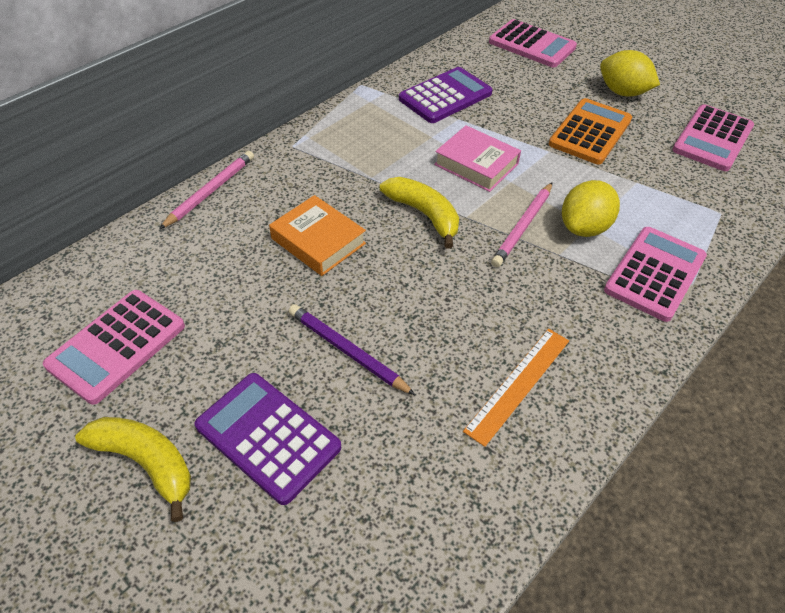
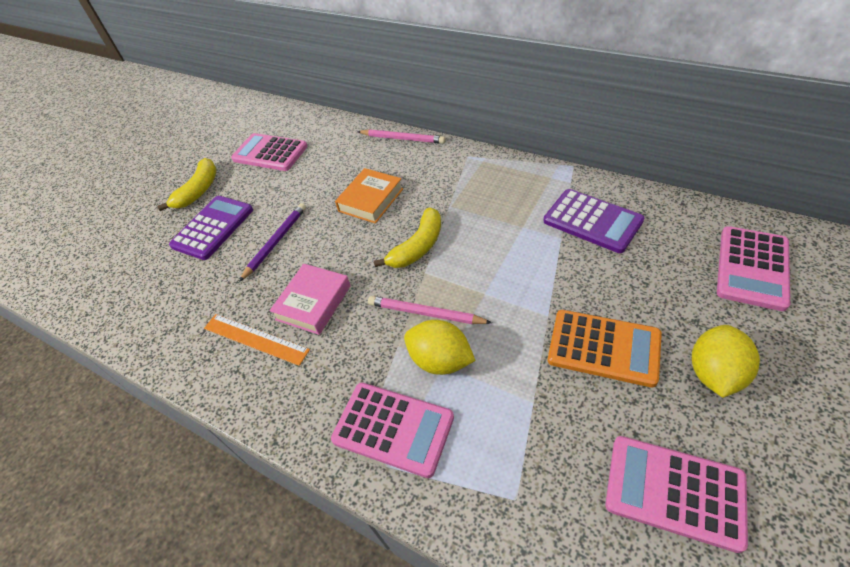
camera: 85 degrees right, 0 degrees up
(476, 164) = (498, 265): pink book -> pink book (313, 302)

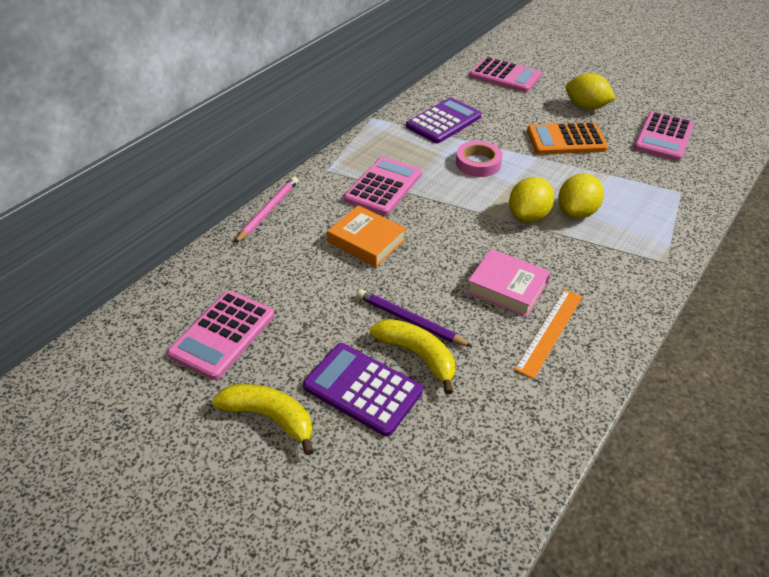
camera: 90 degrees left, 5 degrees down
(393, 428) = (638, 241): pink calculator -> pink calculator (383, 187)
(418, 247) = (447, 213): yellow banana -> yellow banana (417, 355)
(425, 313) = (528, 216): pink pencil -> yellow lemon
(515, 261) = (478, 163): none -> pink tape
(603, 348) = (566, 140): orange calculator -> orange calculator turned 120 degrees counterclockwise

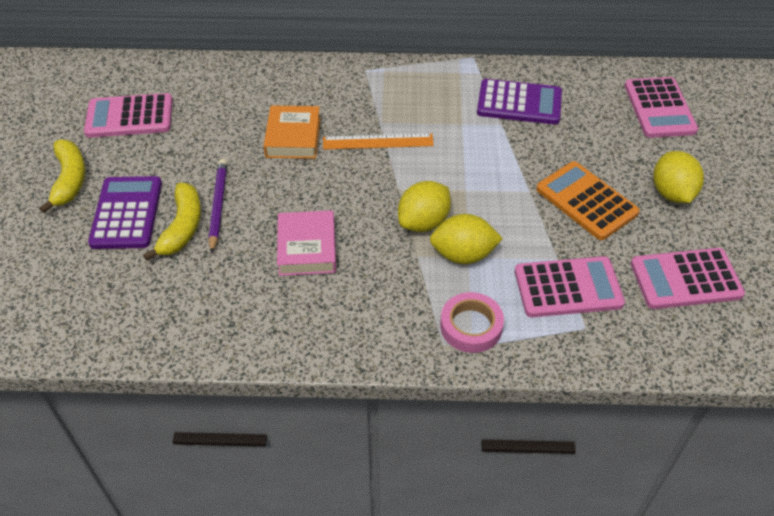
camera: 55 degrees right, 5 degrees up
(268, 211) = (281, 67): pink pencil -> none
(383, 187) = (375, 112): pink calculator -> pink calculator (568, 287)
(478, 163) = (474, 155): pink tape -> pink tape (471, 326)
(528, 216) = (423, 222): yellow lemon -> yellow lemon turned 45 degrees counterclockwise
(550, 332) = (271, 298): orange ruler -> orange ruler (378, 142)

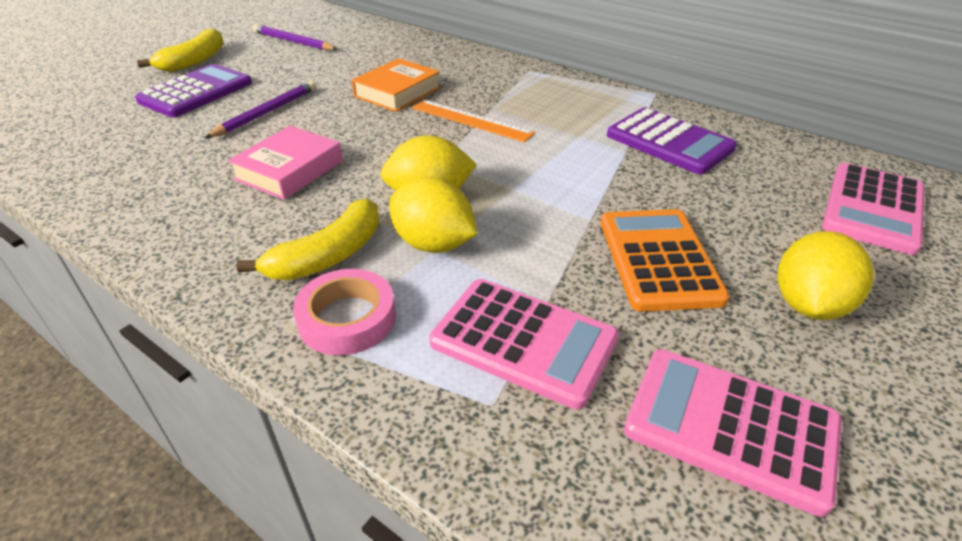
camera: 35 degrees right, 10 degrees down
(129, 117) = (293, 42): pink calculator -> purple pencil
(182, 227) = (218, 115): yellow banana -> yellow banana (329, 256)

